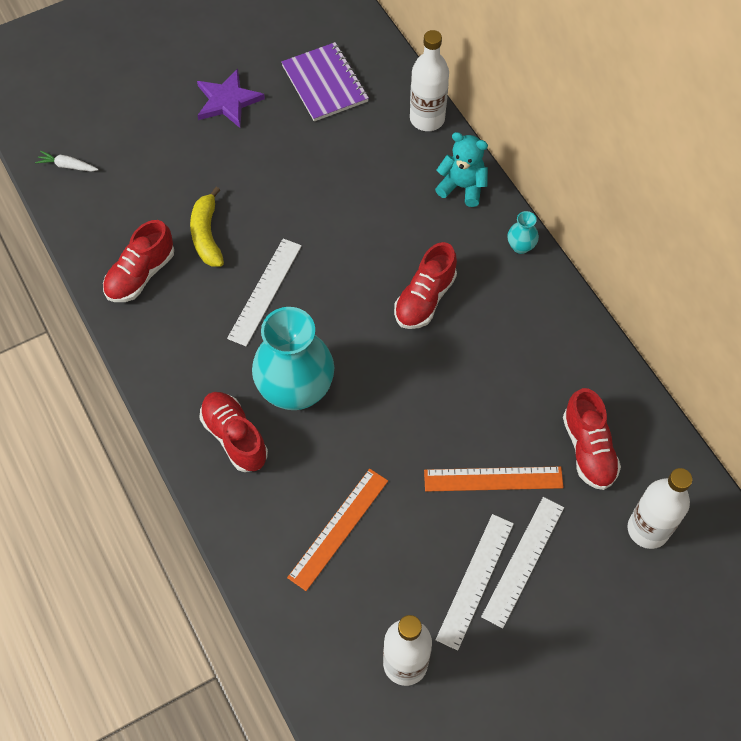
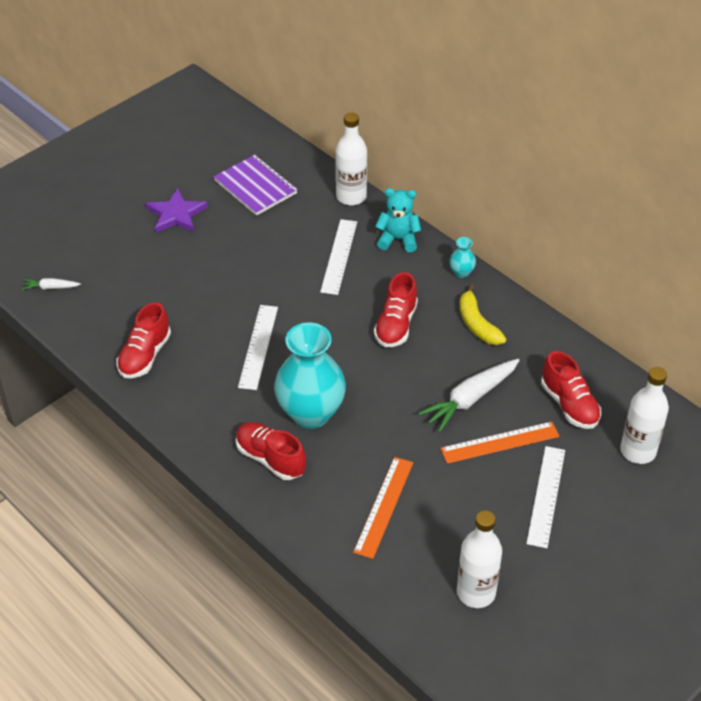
camera: 15 degrees left, 15 degrees down
(207, 235) = (193, 315): yellow banana -> yellow banana (477, 324)
(475, 580) = (512, 519): white ruler -> white ruler (339, 256)
(477, 414) = (470, 399): none -> white carrot

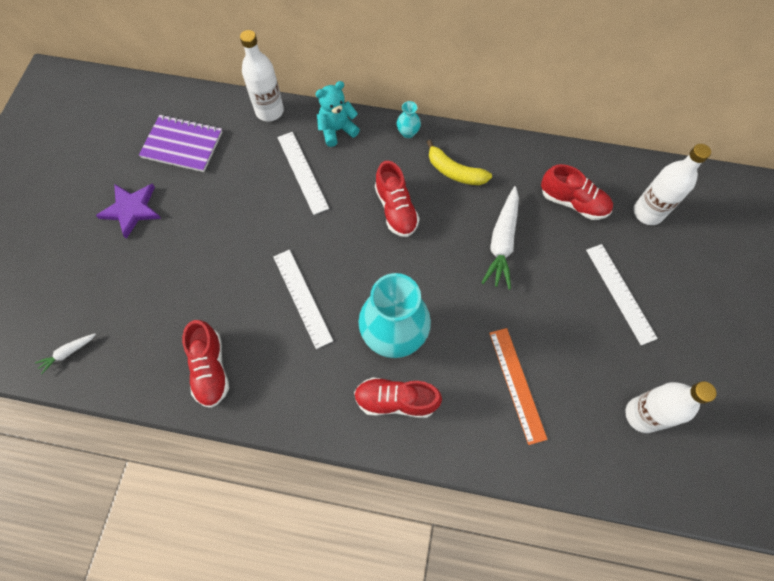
camera: 35 degrees left, 20 degrees up
(500, 442) = (552, 267): orange ruler -> none

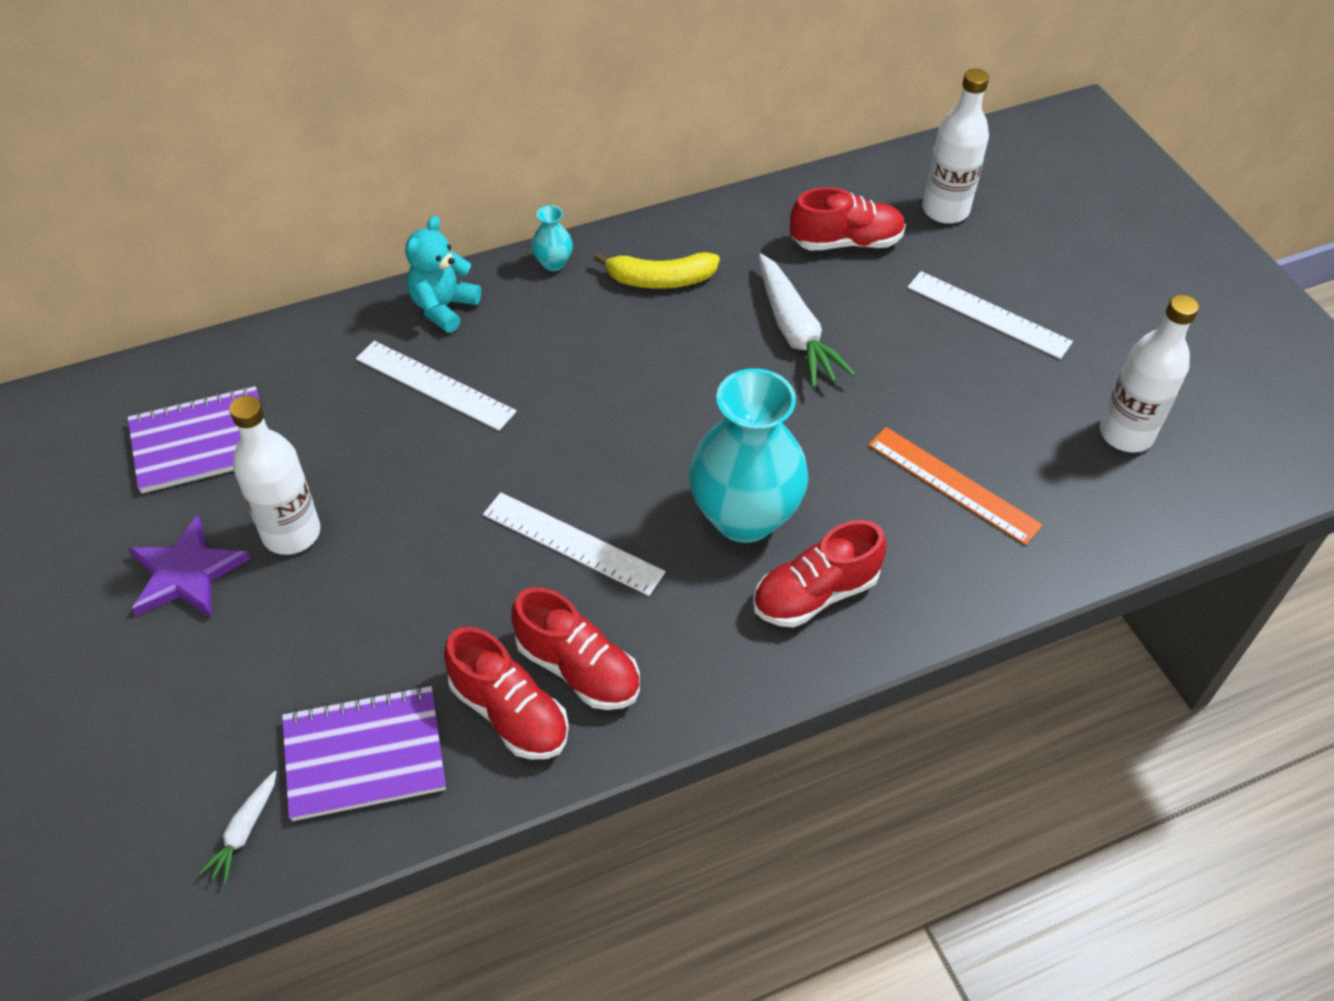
camera: 35 degrees left, 15 degrees down
(138, 348) = (364, 755): none -> purple notebook
(269, 111) = (313, 331): white bottle -> white bottle (291, 533)
(396, 209) = (616, 364): red shoe -> red shoe (578, 668)

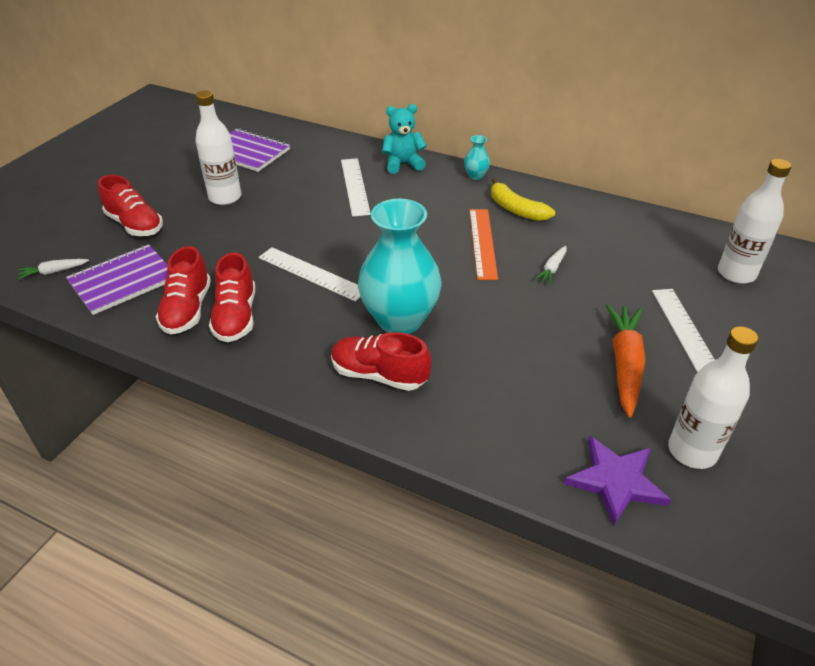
camera: 50 degrees right, 10 degrees down
(186, 573) = (175, 186): purple star -> purple star (616, 481)
(364, 755) = (123, 281): purple notebook -> purple notebook turned 75 degrees counterclockwise
(572, 543) = (311, 273): white ruler -> white ruler turned 45 degrees counterclockwise
(795, 332) = (552, 269): white carrot -> white carrot, size x0.50
(846, 242) = (645, 252): red shoe -> red shoe (135, 225)
(953, 484) = (532, 389): orange ruler -> orange ruler (482, 243)
(984, 391) = (624, 364): none -> orange carrot

